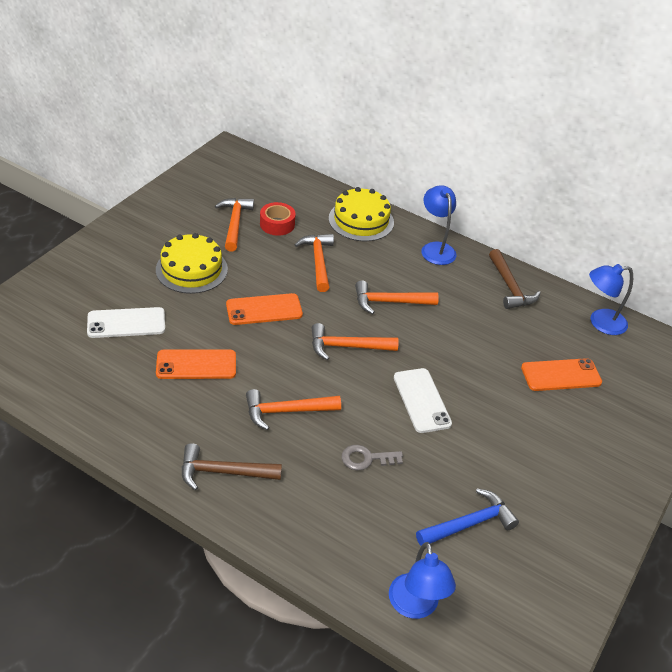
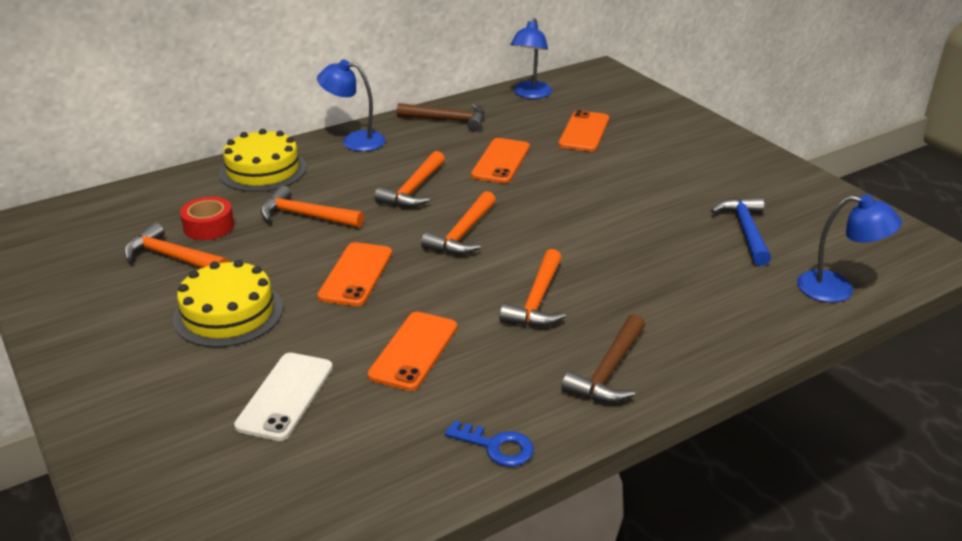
camera: 60 degrees left, 10 degrees down
(120, 433) = (496, 446): none -> blue key
(366, 458) = (636, 266): grey key -> none
(422, 400) = (572, 211): white phone -> none
(468, 337) = (501, 161): none -> orange phone

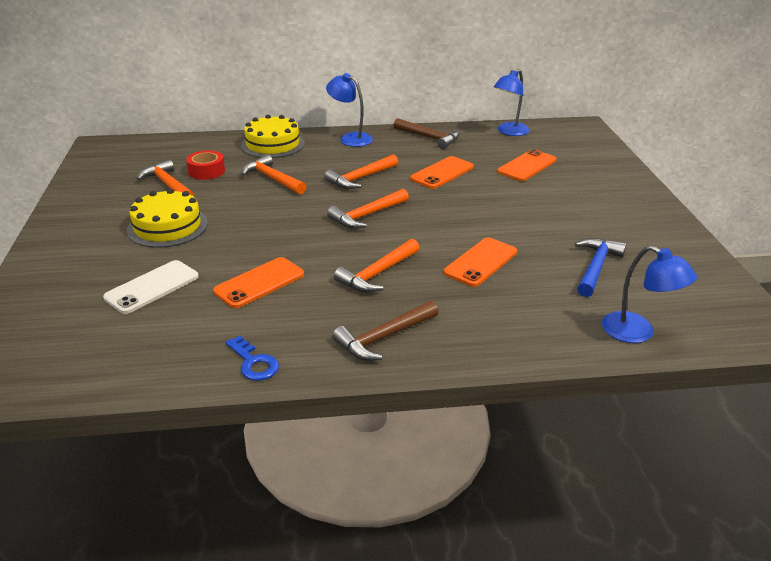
camera: 25 degrees right, 0 degrees up
(356, 274) = (269, 223): orange phone -> orange phone (481, 262)

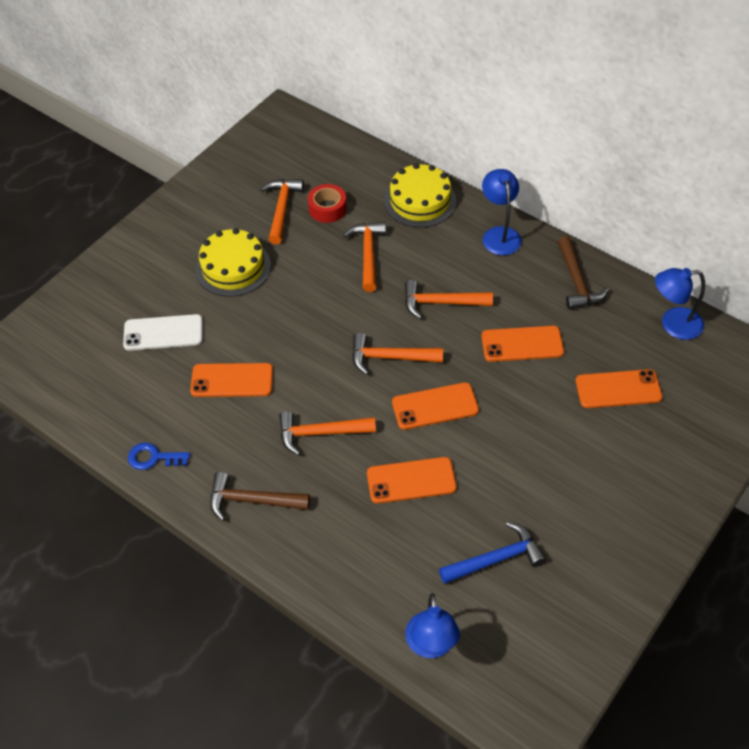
camera: 45 degrees right, 20 degrees up
(254, 363) = (153, 457): blue key -> blue key turned 90 degrees clockwise
(436, 222) = (435, 406): none -> orange phone

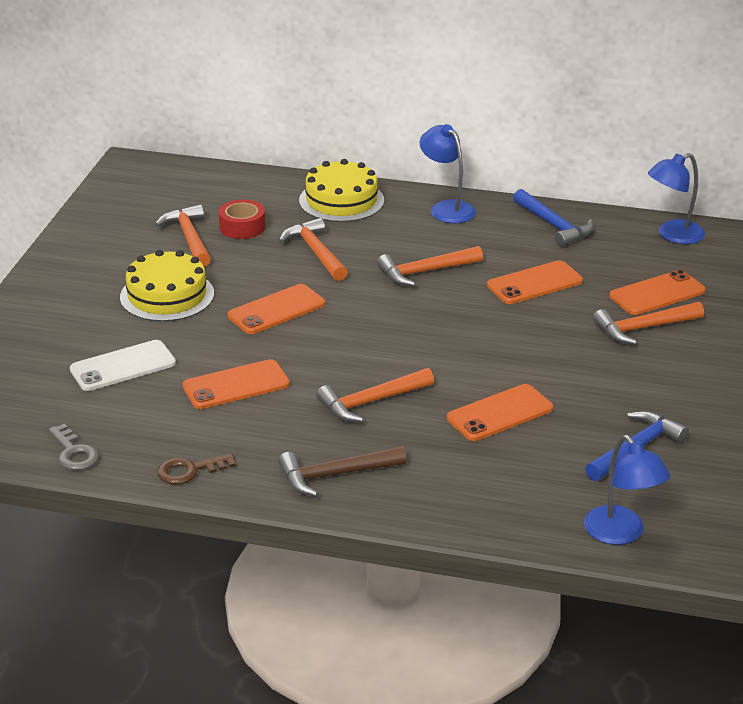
camera: 25 degrees left, 20 degrees down
(85, 410) = (74, 453): none -> grey key
(153, 457) = (189, 470): blue key -> brown key
(390, 357) = (402, 325): orange hammer -> orange hammer (643, 328)
(435, 406) = (480, 351): orange phone -> orange phone (276, 310)
(577, 281) = (554, 225): brown hammer -> blue hammer

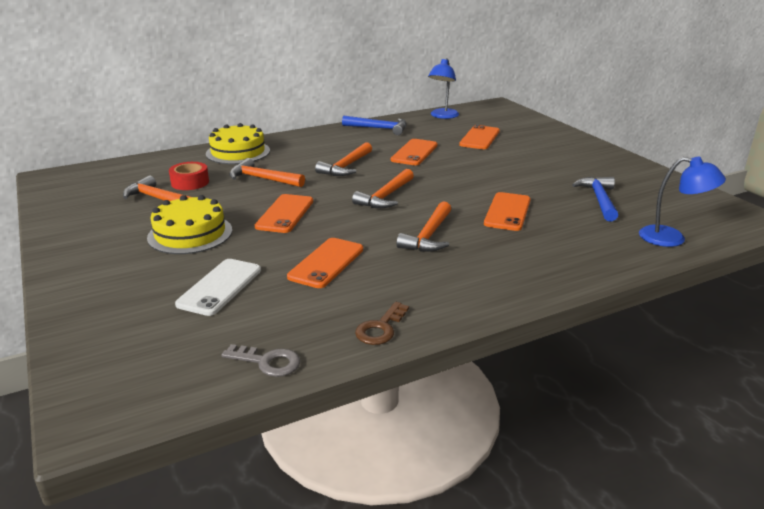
camera: 40 degrees left, 5 degrees down
(335, 475) = (480, 283): brown hammer -> none
(447, 208) = (308, 138): blue lamp -> none
(643, 328) = (501, 152): orange hammer -> orange hammer (385, 196)

